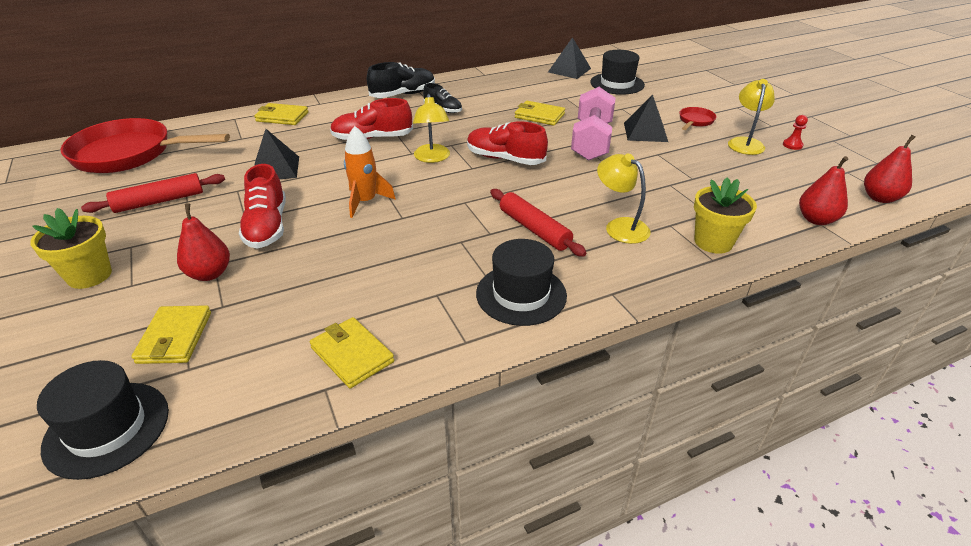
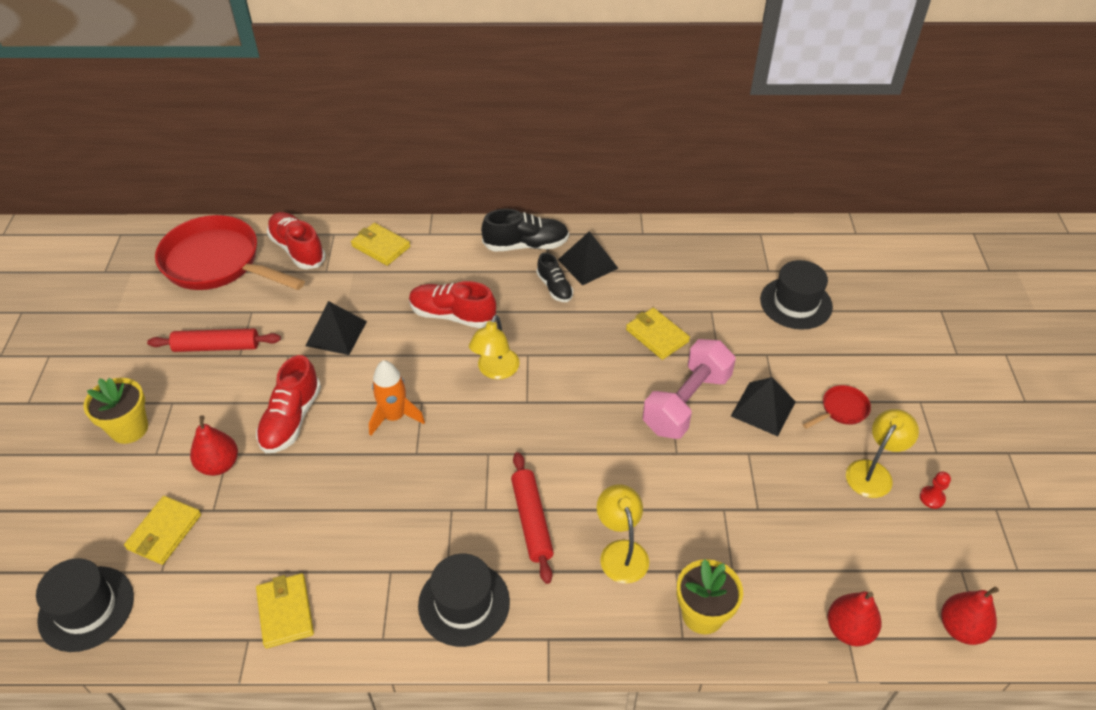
camera: 25 degrees right, 10 degrees up
(505, 159) = (570, 399): red shoe -> red shoe (297, 249)
(569, 70) = (753, 256): black pyramid -> black pyramid (588, 264)

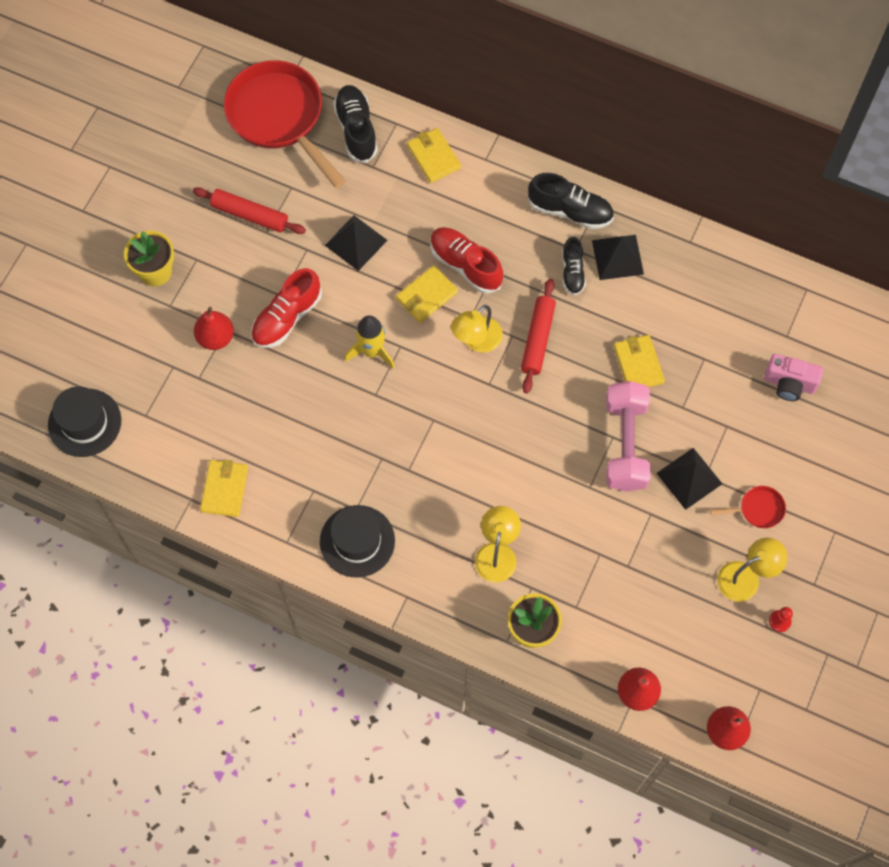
camera: 25 degrees right, 20 degrees up
(164, 532) = (157, 382): yellow wallet -> yellow wallet (426, 296)
(297, 249) = (356, 130): red shoe -> black shoe
(394, 416) = (372, 351): orange rocket -> yellow rocket
(531, 521) = (440, 496): red rolling pin -> red rolling pin (537, 339)
(686, 403) = (625, 444): pink dumbbell -> pink dumbbell turned 60 degrees counterclockwise
(796, 303) = (789, 384): black hat -> pink camera

